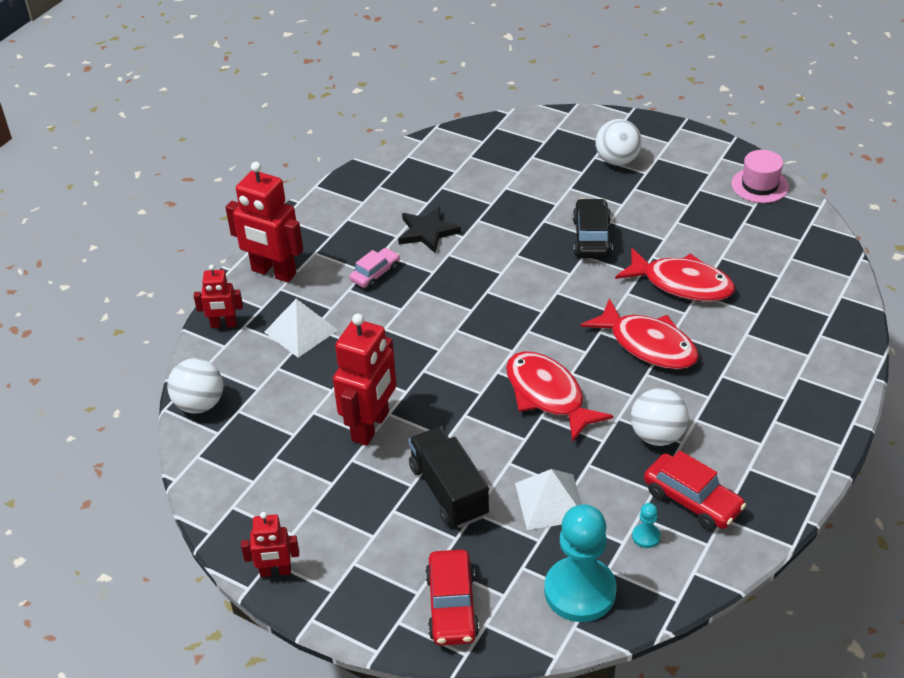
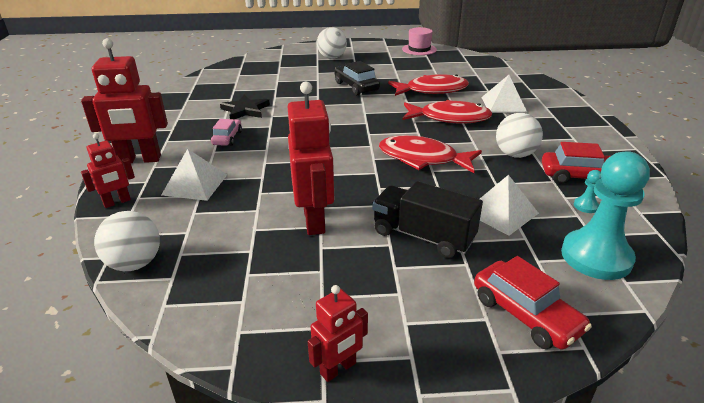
camera: 35 degrees left, 10 degrees down
(745, 349) = (503, 104): none -> white pyramid

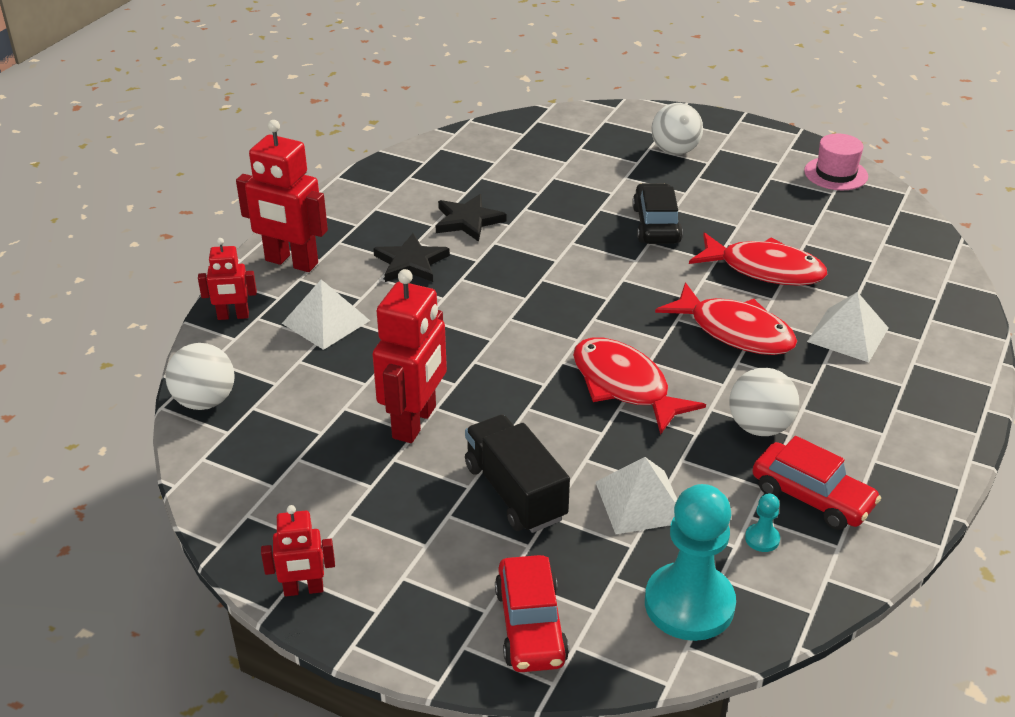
camera: 30 degrees right, 5 degrees up
(227, 138) = (410, 262): pink car -> black star

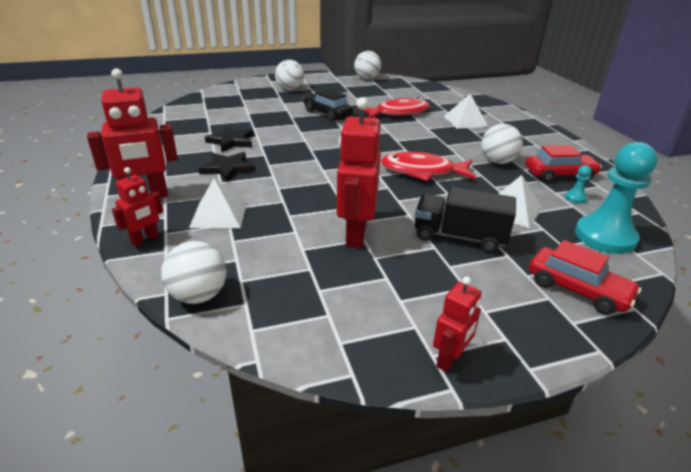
camera: 45 degrees left, 5 degrees down
(415, 422) = (355, 234): red robot -> red robot turned 150 degrees counterclockwise
(734, 331) = (426, 135): red fish -> none
(836, 174) = (367, 78): pink hat -> white ball

